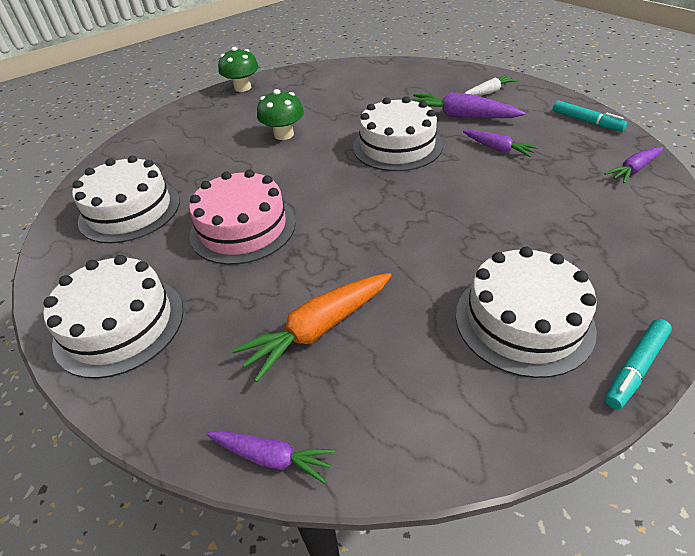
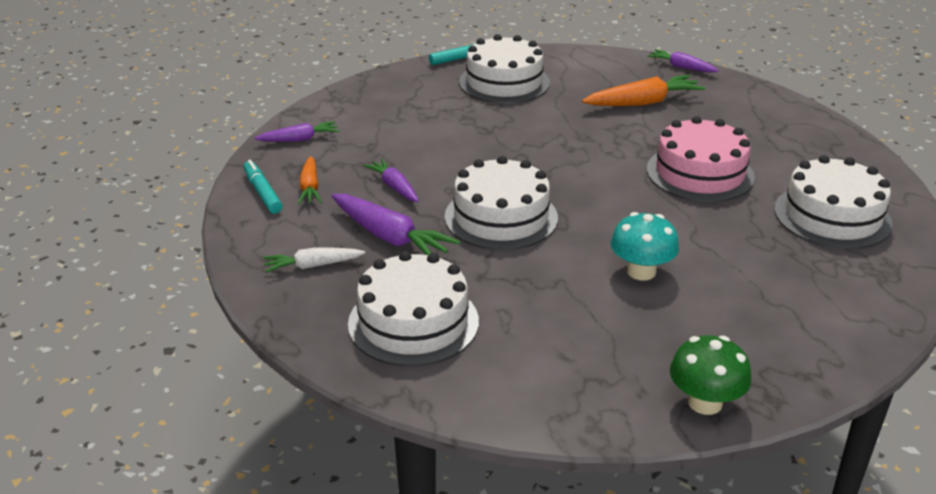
camera: 165 degrees left, 10 degrees down
(119, 324) = (797, 131): white cake -> white cake (413, 322)
(284, 135) = (641, 271): green mushroom -> turquoise mushroom
(559, 133) = (310, 187): none -> orange carrot

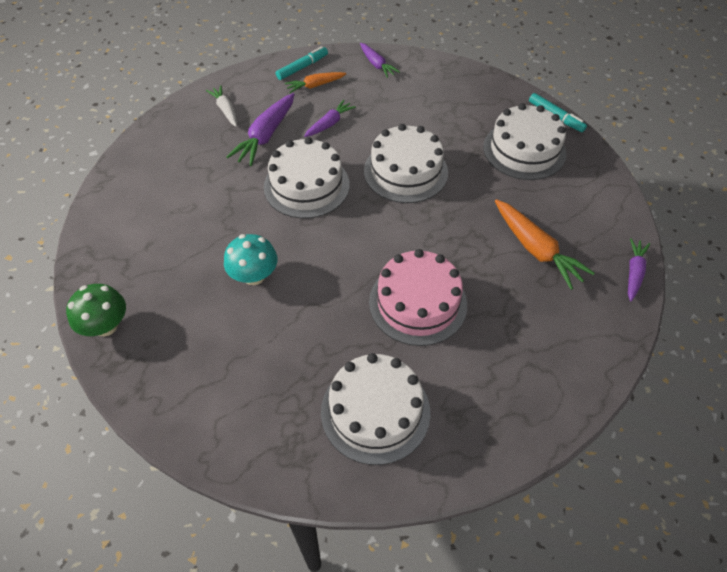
camera: 75 degrees right, 20 degrees up
(413, 322) = (174, 167): white cake -> white cake (405, 171)

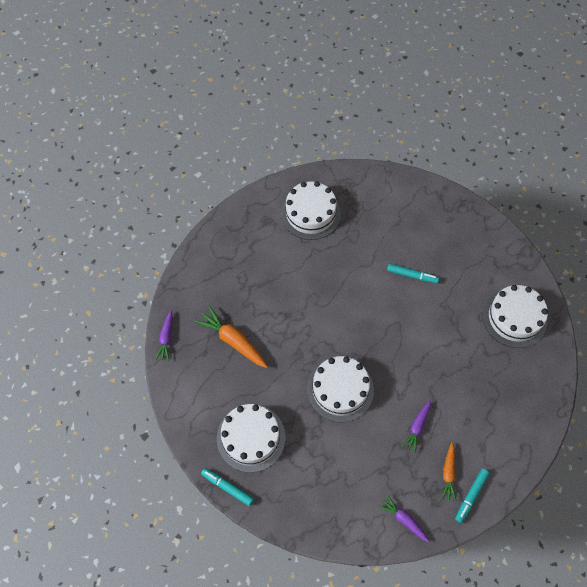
camera: 165 degrees right, 10 degrees up
(106, 326) = (481, 223): green mushroom -> none
(225, 110) = (509, 420): white carrot -> none
(254, 276) = (412, 275): turquoise mushroom -> turquoise marker
(266, 135) = (462, 399): purple carrot -> none
(306, 185) = (409, 356): white cake -> white cake (514, 318)
(315, 85) = (448, 473): orange carrot -> orange carrot turned 135 degrees clockwise
(418, 303) = (303, 281): pink cake -> none

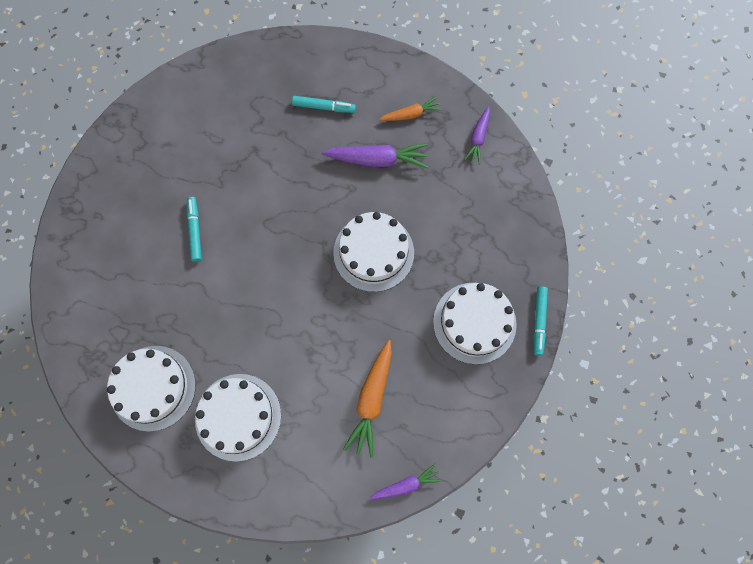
camera: 115 degrees left, 10 degrees up
(417, 426) = (377, 159): purple carrot -> purple carrot, size x1.64
(471, 496) = (423, 87): turquoise marker -> turquoise marker (324, 107)
(514, 318) = (205, 107): white cake -> white cake (238, 417)

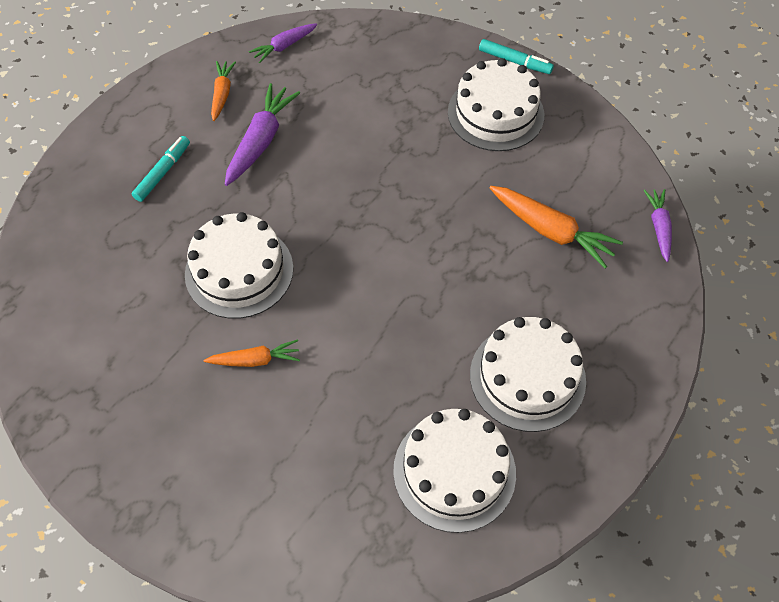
camera: 70 degrees left, 15 degrees down
(195, 231) = (255, 360): turquoise marker -> orange carrot
(373, 252) = (374, 178): white cake -> white cake (239, 271)
(478, 138) = (284, 46): purple carrot -> purple carrot turned 105 degrees clockwise

